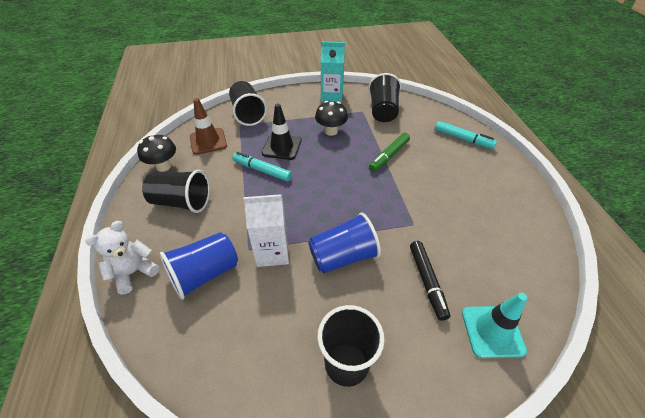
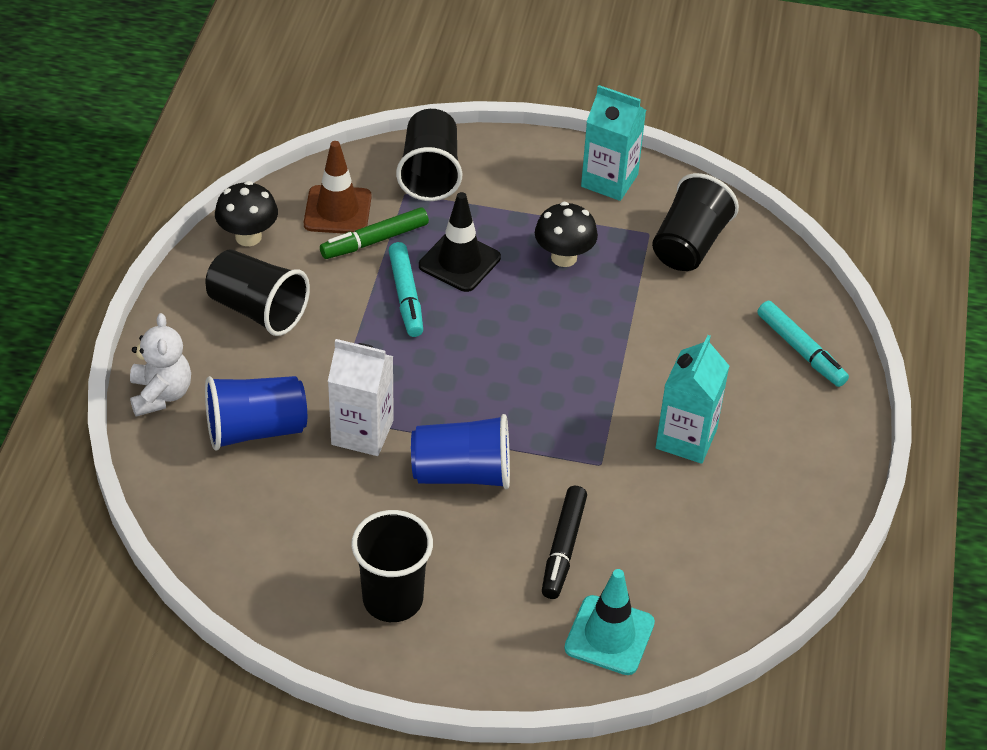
camera: 20 degrees right, 0 degrees up
(133, 272) = (161, 394): white teddy bear -> white teddy bear turned 105 degrees clockwise
(262, 170) = (406, 296): turquoise marker -> turquoise marker turned 150 degrees counterclockwise
(389, 156) = (639, 339): green marker -> green marker (374, 240)
(445, 196) = (686, 439): none -> turquoise carton

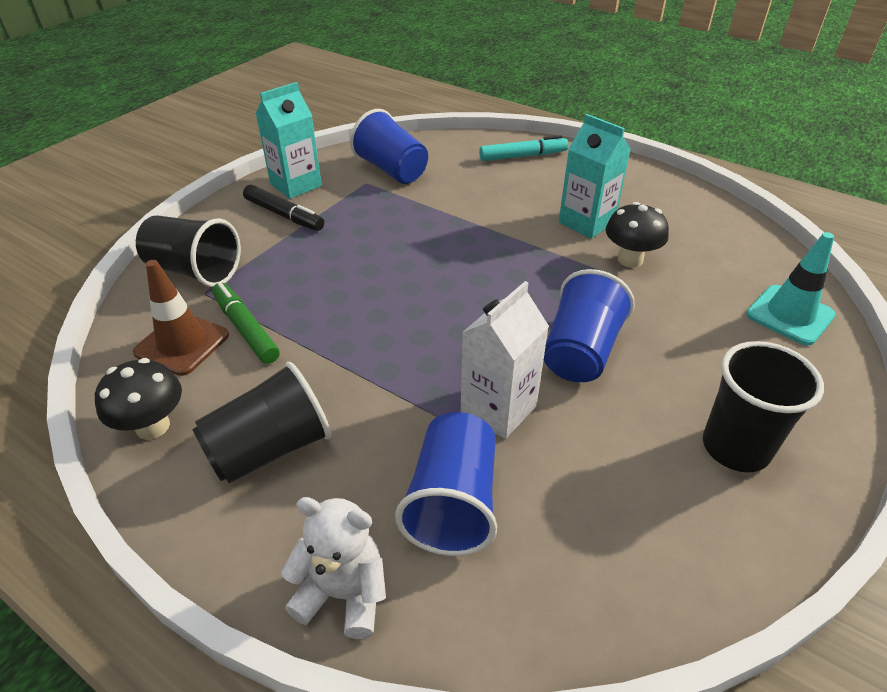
camera: 65 degrees left, 5 degrees down
(374, 240) = (246, 329): green marker -> green marker turned 150 degrees clockwise
(406, 296) = (335, 327): turquoise marker -> none
(459, 262) = (318, 283): black traffic cone -> none
(563, 548) = (687, 314): black marker -> black marker (284, 215)
(564, 257) = (359, 227): black mushroom -> black mushroom (630, 259)
(689, 245) = (392, 170): black cup -> blue cup

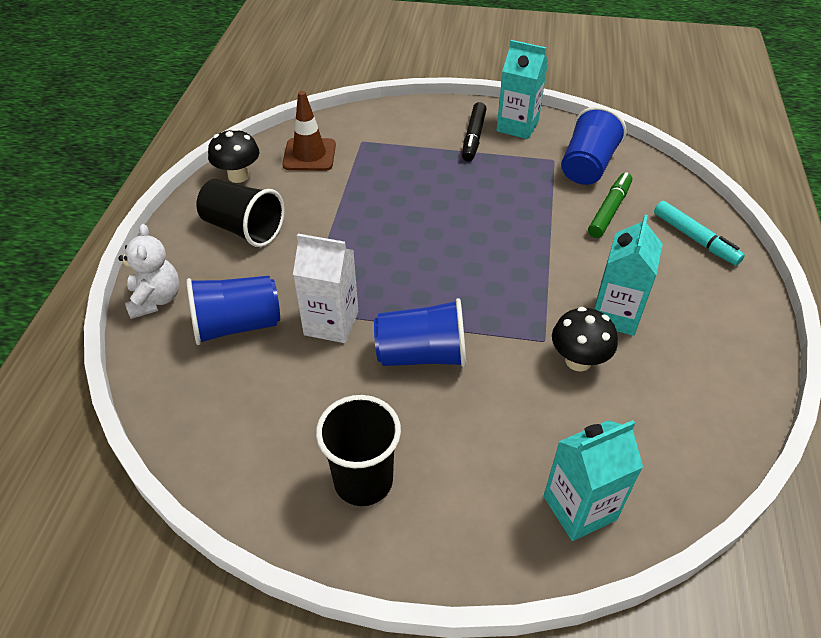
camera: 65 degrees right, 5 degrees up
(194, 271) = (380, 127): black cup -> none
(246, 329) = (339, 174): green marker -> green marker (609, 210)
(789, 315) = (579, 508): turquoise traffic cone -> turquoise carton

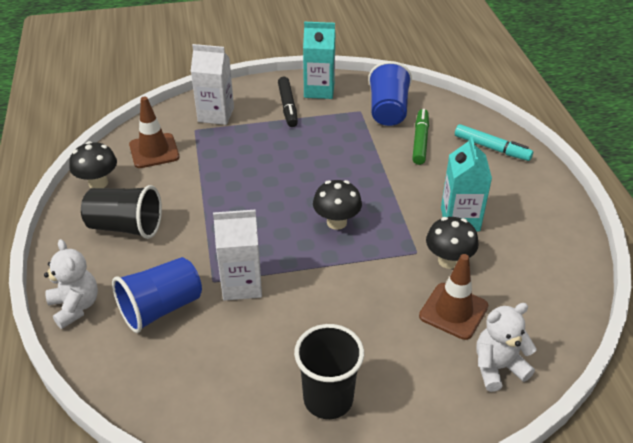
camera: 20 degrees left, 5 degrees down
(391, 130) = (216, 115): none -> white carton
(422, 355) = (328, 289): blue cup -> none
(467, 281) = (336, 222): none -> black mushroom
(556, 423) = (453, 311): none -> brown traffic cone
(579, 508) = (498, 367): turquoise carton -> white teddy bear

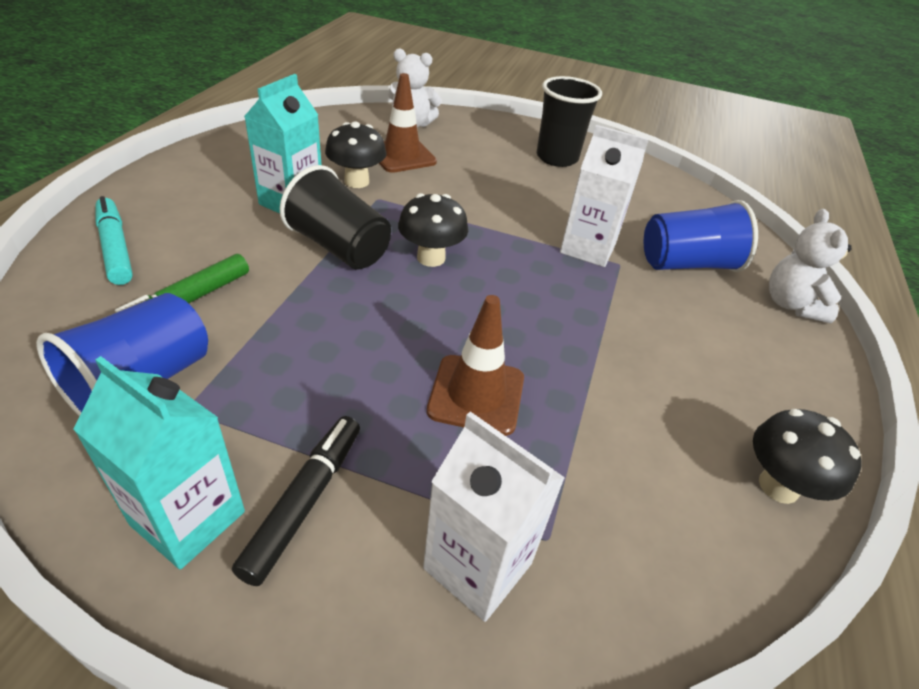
camera: 155 degrees left, 0 degrees up
(126, 227) = (725, 376): black cup -> black cup (339, 247)
(154, 151) = (656, 518): brown traffic cone -> brown traffic cone (476, 394)

